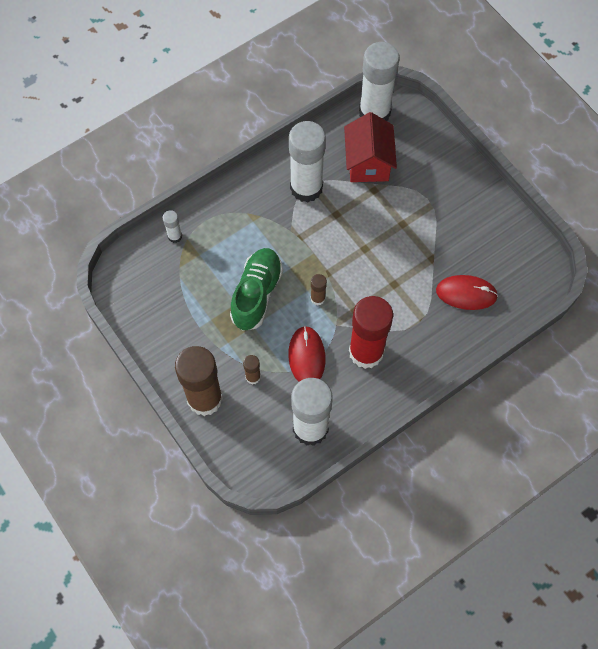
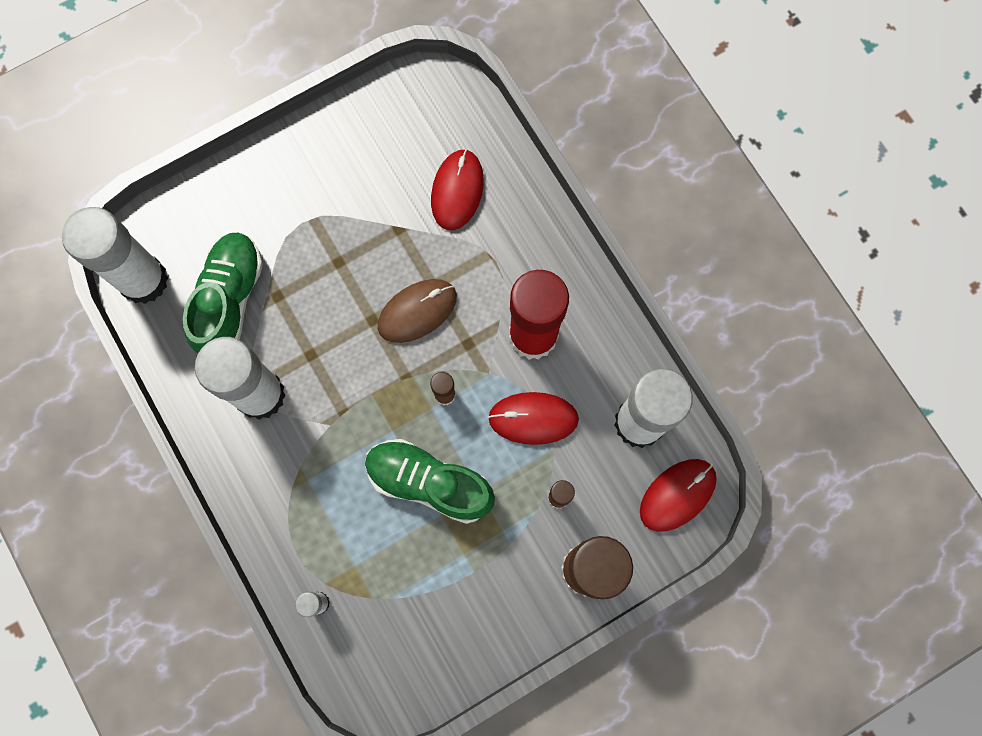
camera: 85 degrees left, 10 degrees up
(261, 457) = (677, 495): none -> red mouse
(368, 163) = (230, 299): red house -> green shoe
(374, 276) = (417, 311): none -> brown mouse

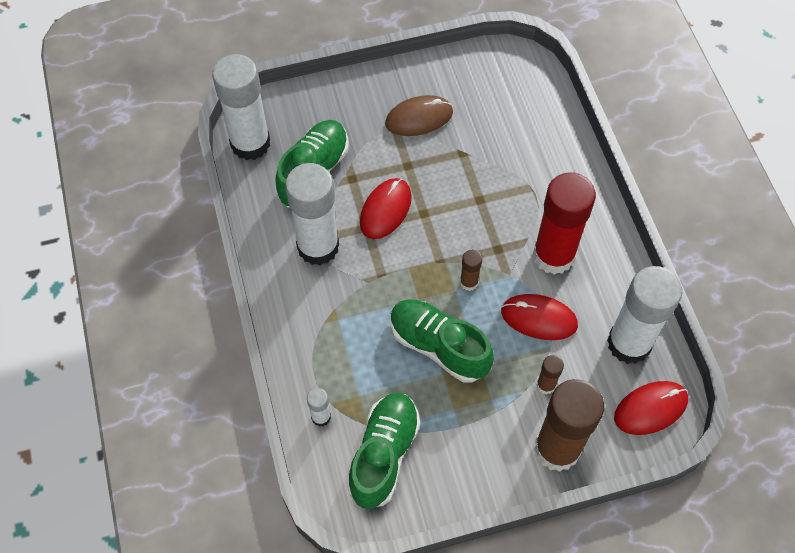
camera: 15 degrees right, 15 degrees down
(399, 628) = (384, 454): none -> green shoe
(417, 311) = (462, 215): brown mouse -> brown mouse (419, 118)
(457, 191) = (516, 136): red mouse -> red mouse (385, 210)

